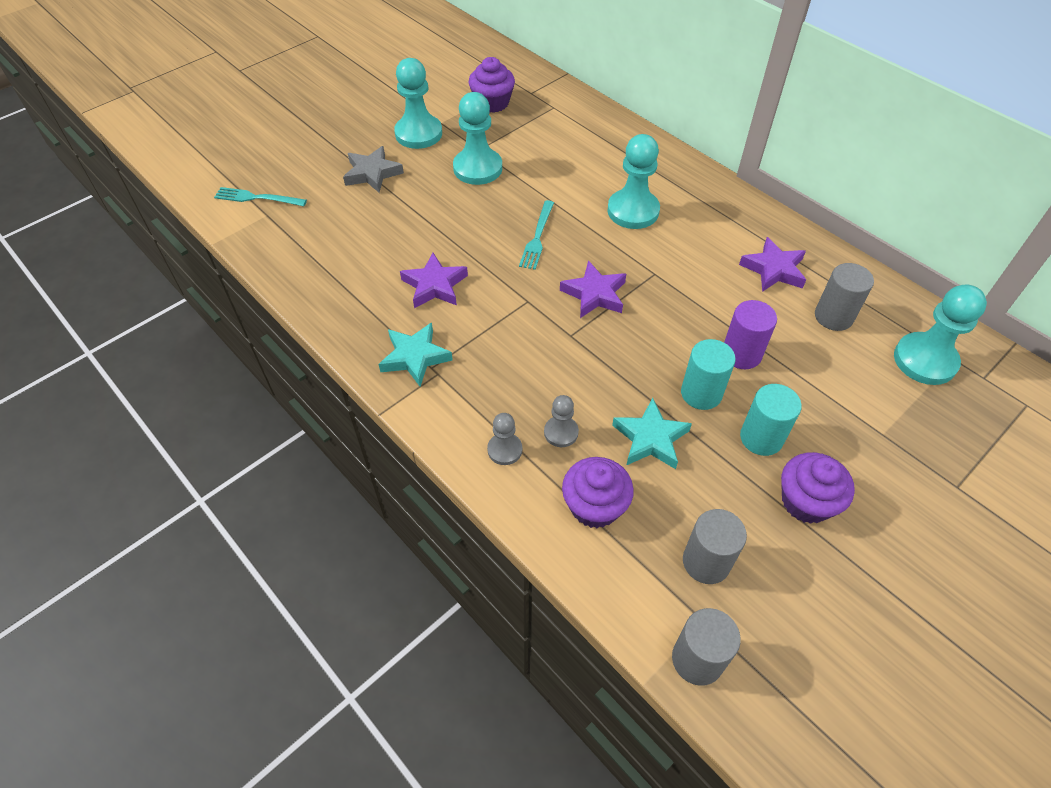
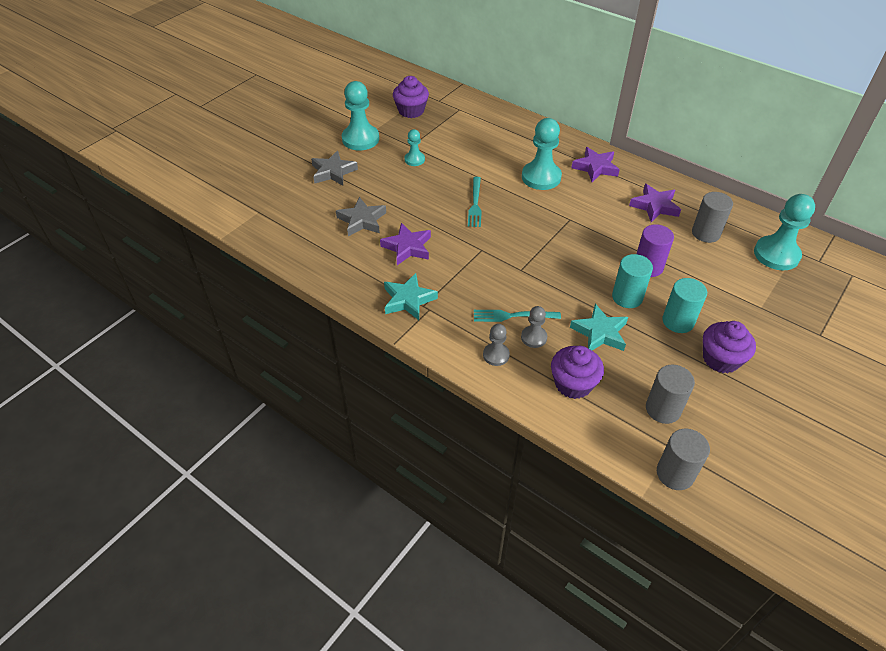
camera: 10 degrees left, 5 degrees down
(257, 198) = (247, 200): turquoise fork -> turquoise fork (513, 316)
(388, 242) = (362, 220): none -> grey star
(478, 168) = (414, 159): turquoise pawn -> turquoise pawn, size x0.53
(594, 294) = (530, 239): purple star -> purple star (595, 167)

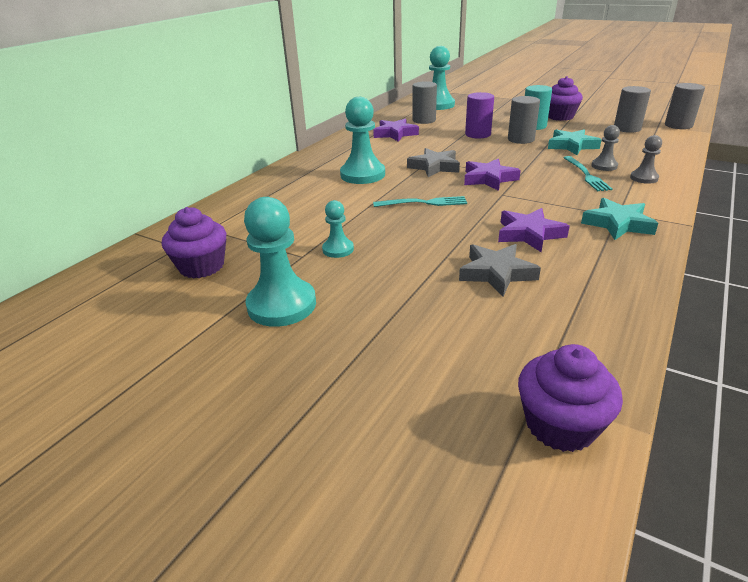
camera: 95 degrees left, 15 degrees down
(333, 172) = (384, 320): grey star -> grey star (434, 167)
(573, 384) = (638, 151): purple cupcake -> purple cupcake (560, 425)
(595, 167) = (341, 154): purple star -> purple star (489, 179)
(627, 297) = (521, 139): turquoise cylinder -> grey cylinder

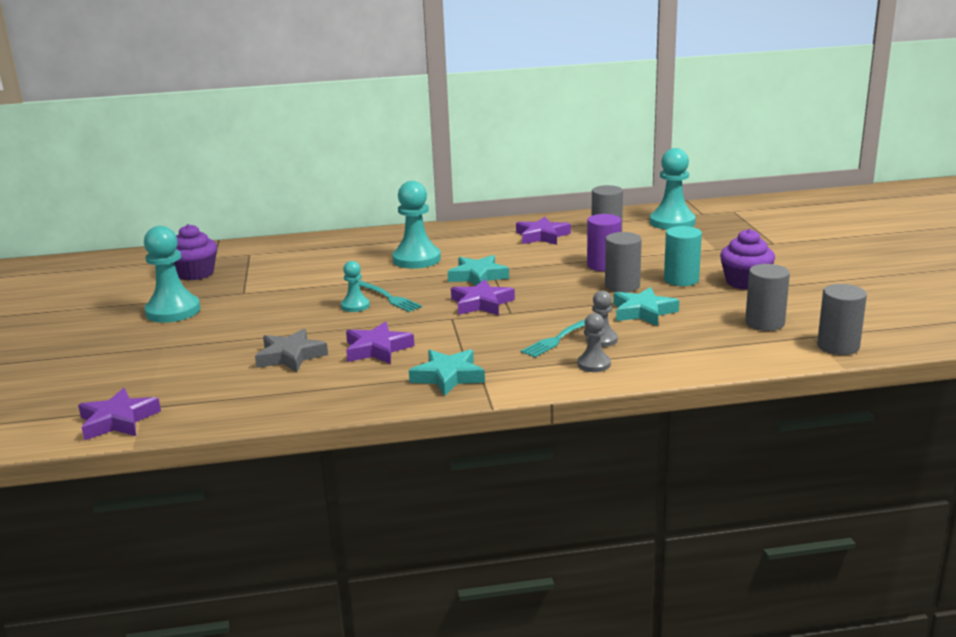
camera: 50 degrees right, 10 degrees down
(338, 249) = (266, 299): turquoise pawn -> turquoise pawn (355, 306)
(434, 167) = (478, 276): grey star -> turquoise star
(560, 425) = (118, 421): purple cupcake -> purple star

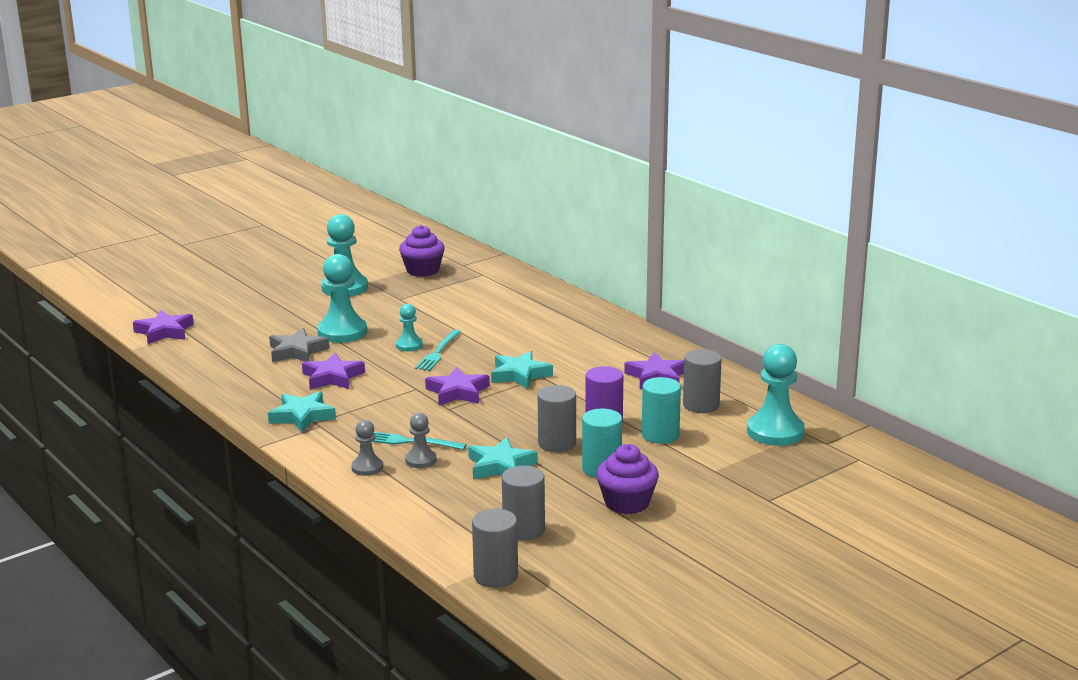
camera: 60 degrees right, 0 degrees up
(416, 259) = (535, 339): turquoise pawn -> turquoise pawn (342, 332)
(643, 253) = (660, 435): none -> turquoise cylinder

